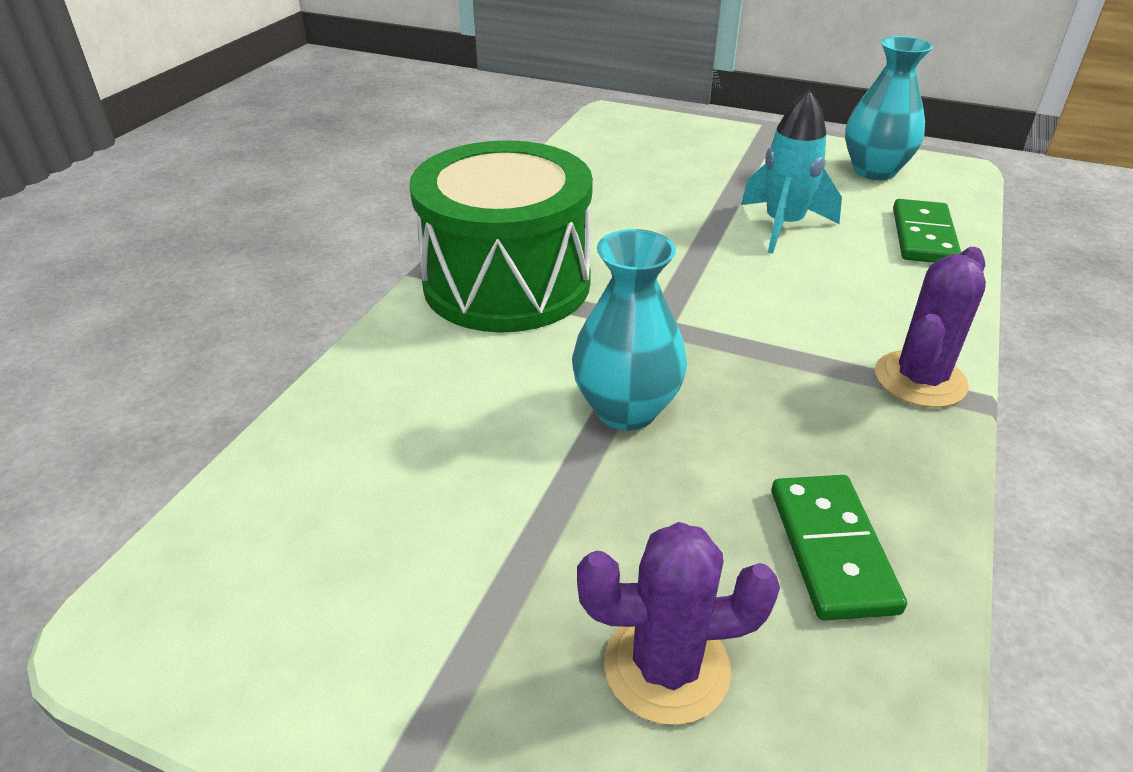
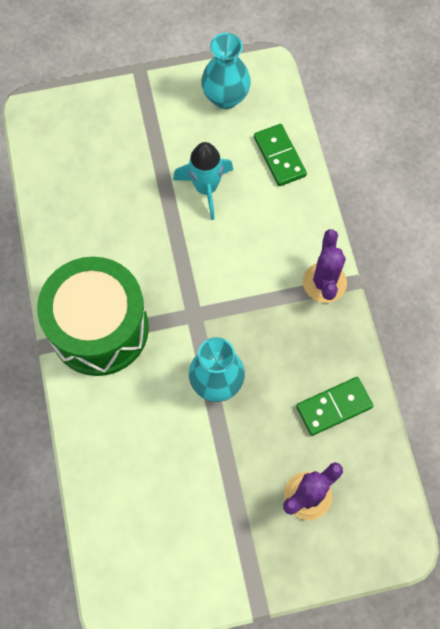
camera: 35 degrees left, 30 degrees up
(831, 549) = (334, 407): green domino -> green domino turned 75 degrees counterclockwise

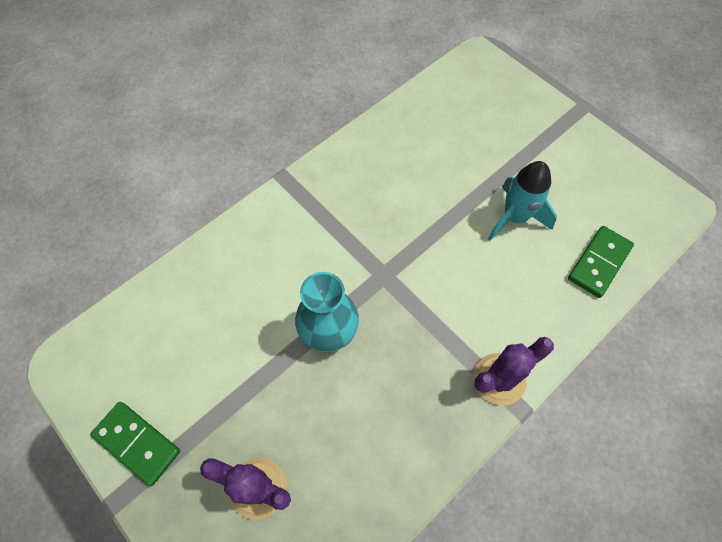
camera: 60 degrees right, 5 degrees down
(99, 328) = (321, 206): green drum -> none
(225, 97) = (618, 184): turquoise vase -> none
(334, 407) = (369, 464): green domino -> green domino (137, 443)

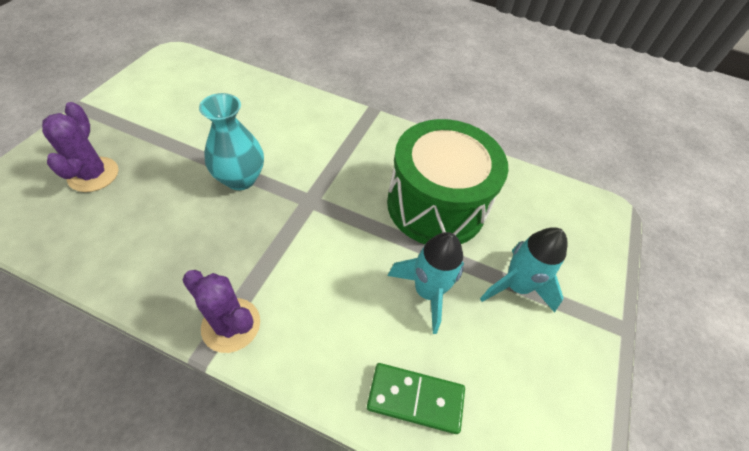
camera: 60 degrees right, 10 degrees down
(137, 443) = (121, 103): green domino -> none
(429, 173) = (436, 205): none -> green drum
(529, 154) = (516, 286): none -> turquoise rocket

